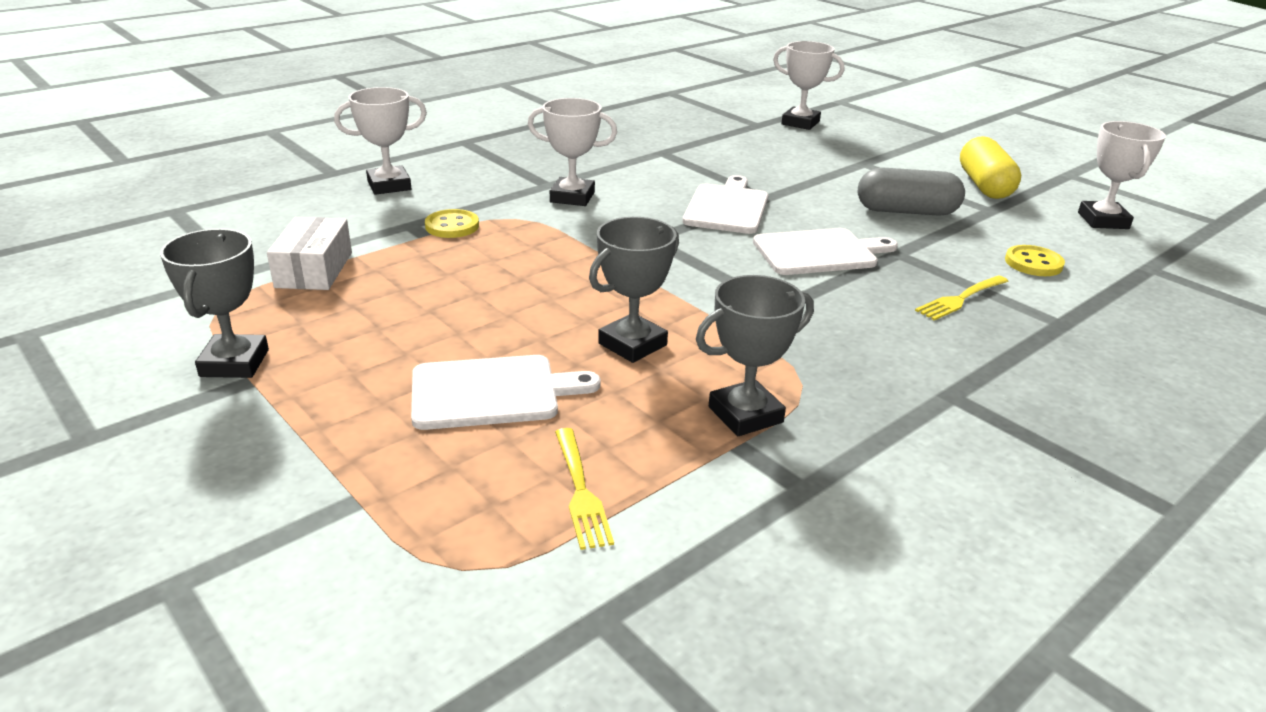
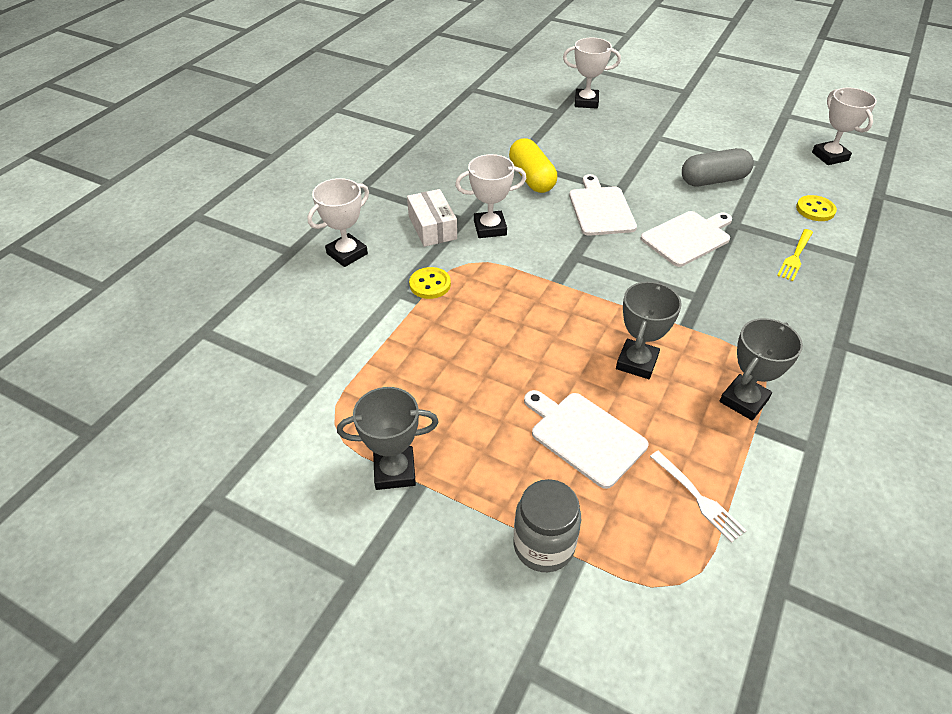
camera: 20 degrees left, 15 degrees up
(234, 363) = (394, 471): grey trophy -> grey trophy turned 75 degrees counterclockwise
(314, 270) = (369, 361): white box -> white box (432, 227)
(328, 477) = (543, 545): none -> grey jar
(492, 392) = (584, 436): white cutting board -> white cutting board turned 105 degrees counterclockwise
(580, 490) = (697, 497): yellow fork -> white fork
(984, 186) = (743, 140): yellow capsule -> yellow capsule (531, 178)

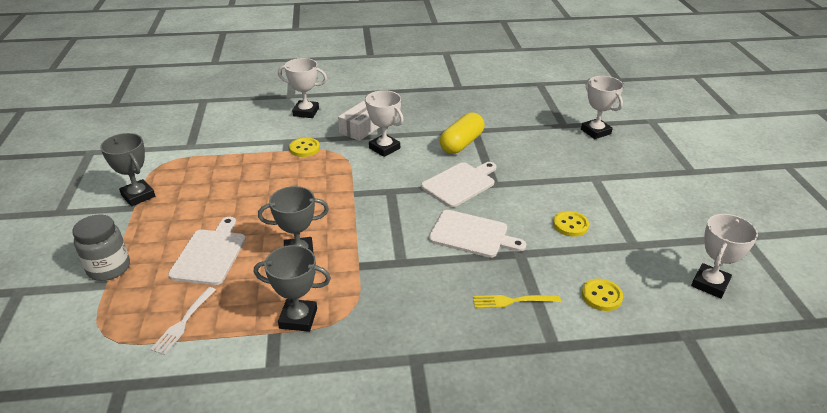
camera: 55 degrees right, 10 degrees down
(713, 180) = (570, 225): grey capsule -> yellow button

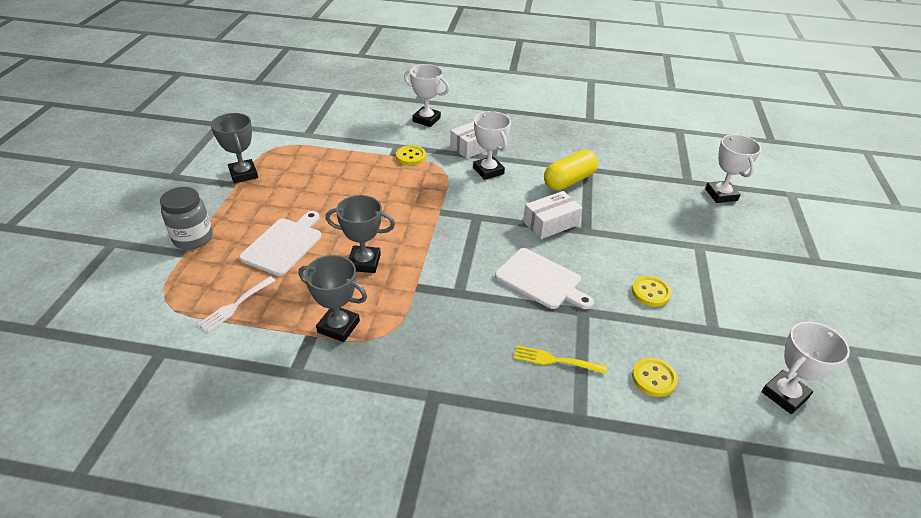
camera: 15 degrees right, 5 degrees up
(460, 183) = (550, 223): white cutting board -> white box

